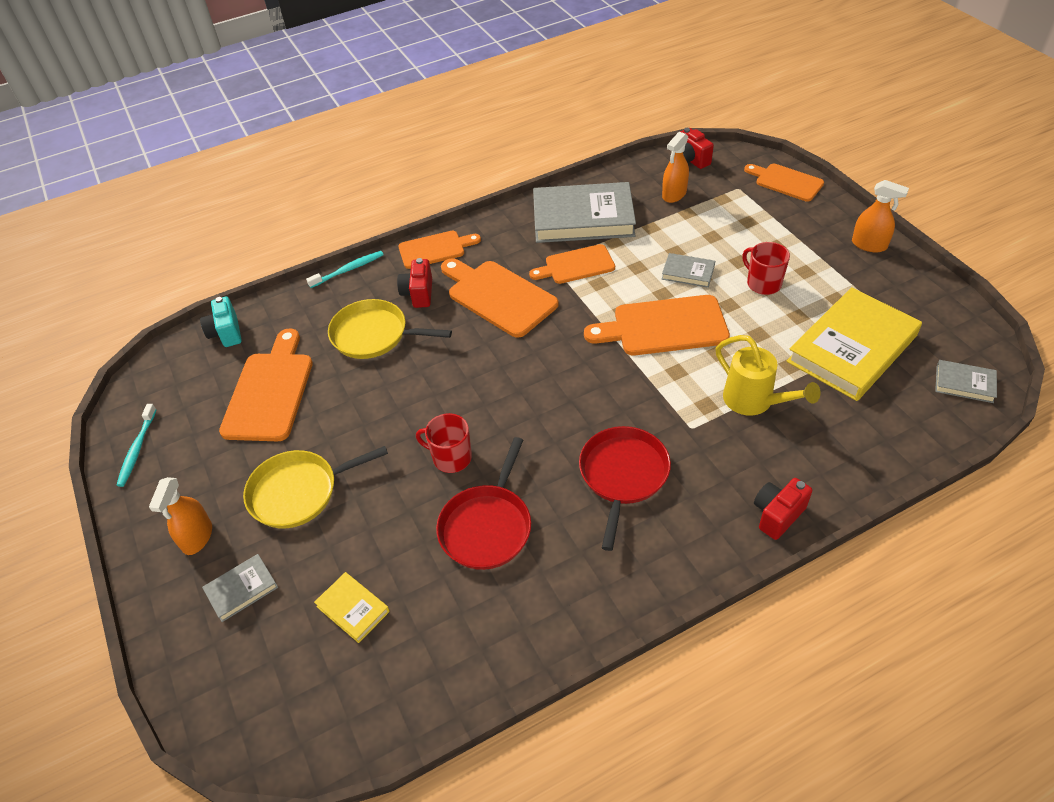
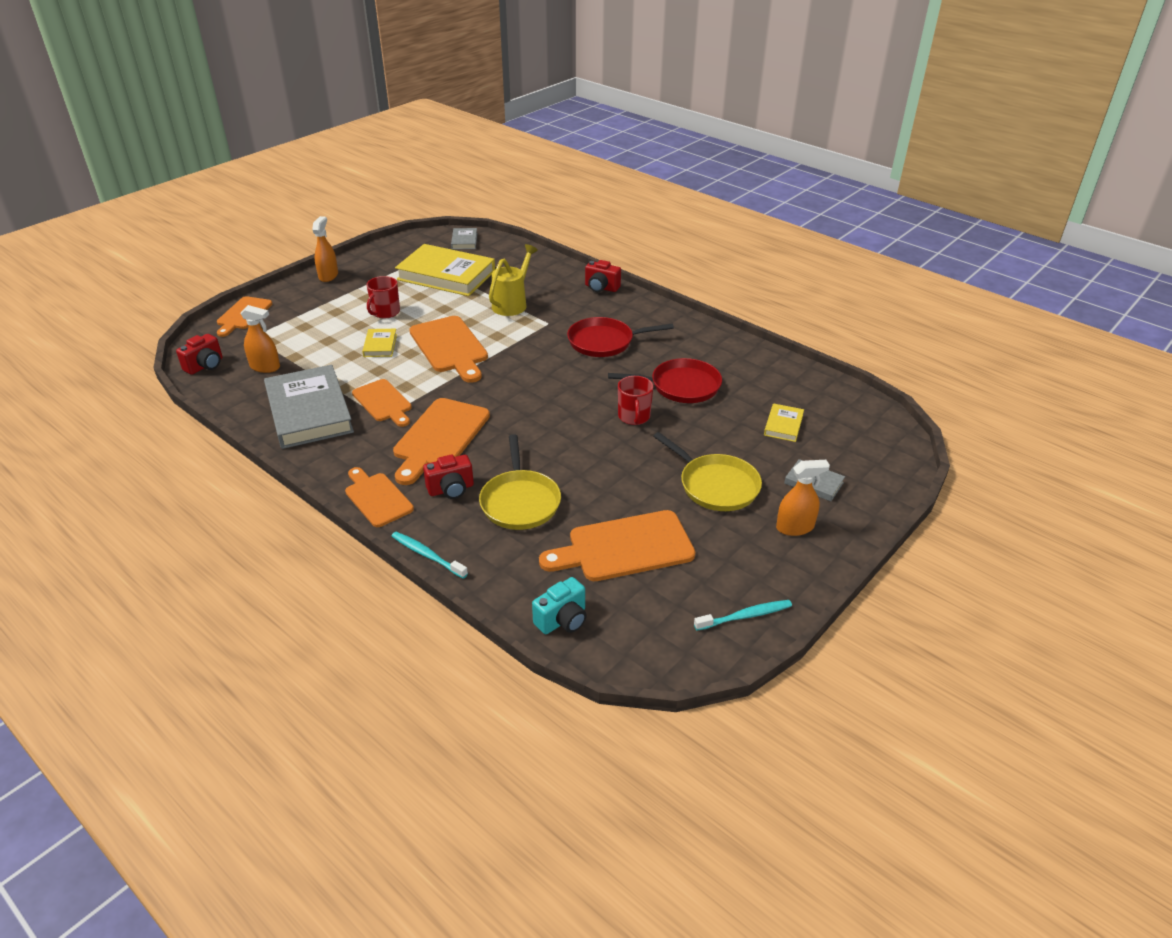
camera: 115 degrees left, 10 degrees down
(688, 273) = (380, 345): grey book -> yellow book

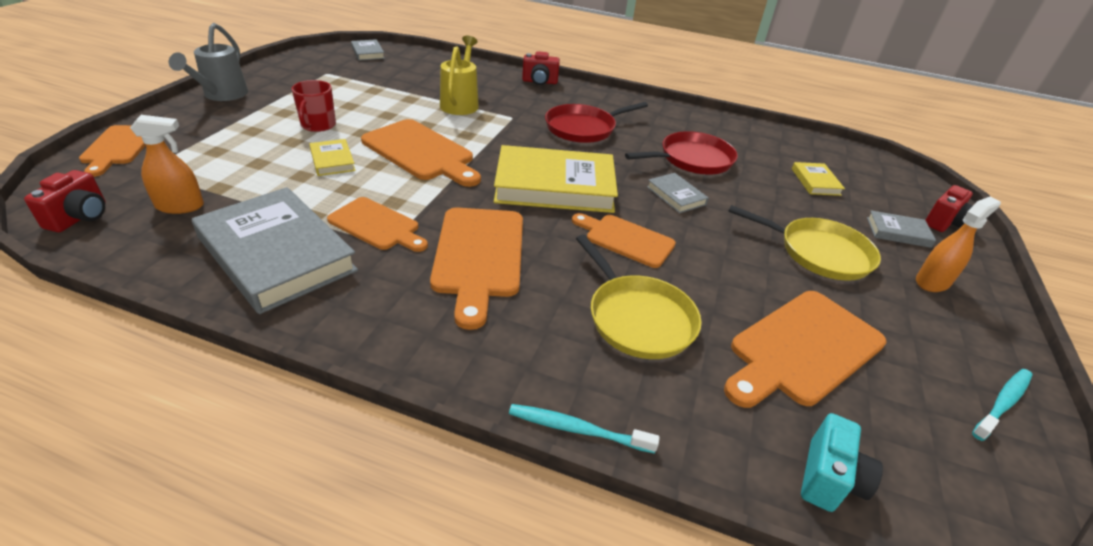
camera: 25 degrees left, 0 degrees up
(328, 276) = (222, 95): orange spray bottle -> grey watering can
(377, 498) = (447, 357): orange cutting board -> orange cutting board (626, 239)
(446, 275) = (368, 84): yellow book -> yellow book (555, 186)
(451, 489) = (541, 321): red camera -> red camera (945, 223)
(634, 417) = (676, 196): red mug -> grey book

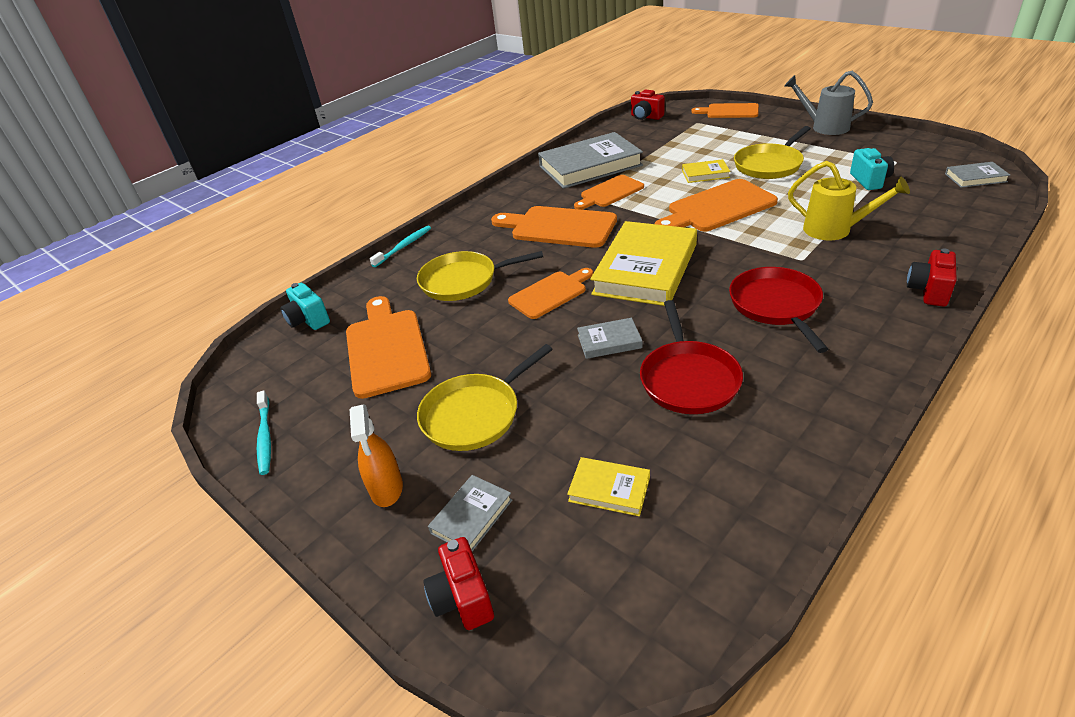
camera: 120 degrees right, 0 degrees up
(180, 206) = (651, 137): orange spray bottle -> none
(318, 125) = (769, 165): red mug -> yellow pan
(366, 85) = (869, 181): none -> turquoise camera

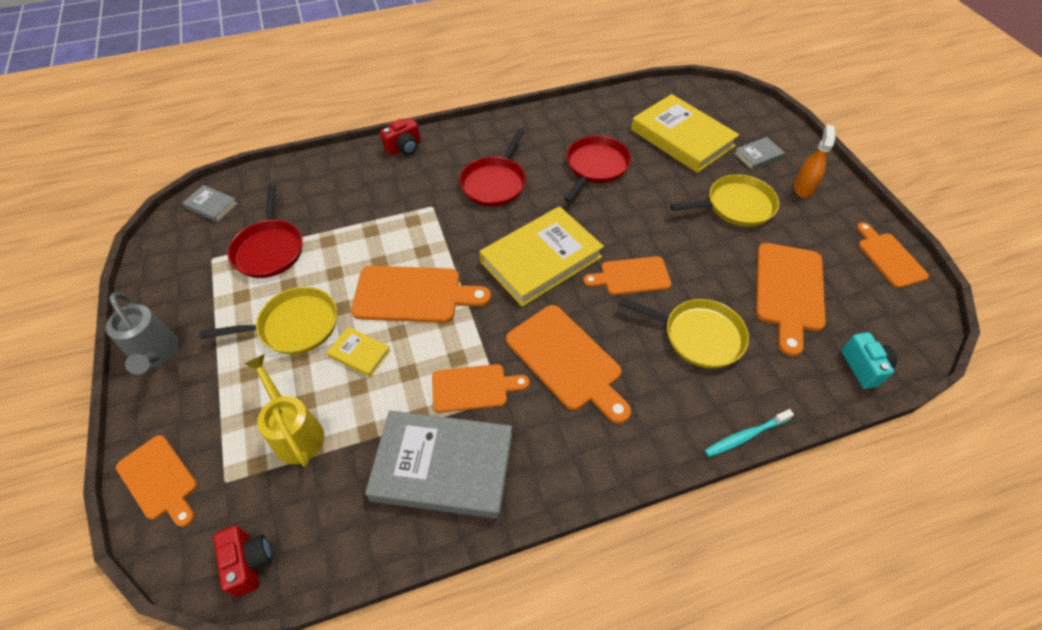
camera: 155 degrees left, 15 degrees up
(265, 437) = (889, 257): turquoise toothbrush -> orange cutting board
(462, 598) = (773, 129): red camera -> none
(609, 341) = (620, 212): grey book -> none
(609, 489) = (682, 138): yellow book -> yellow book, size x2.22
(834, 230) = (374, 217): yellow watering can -> yellow watering can (295, 432)
(869, 181) = (269, 249): turquoise camera -> red pan

